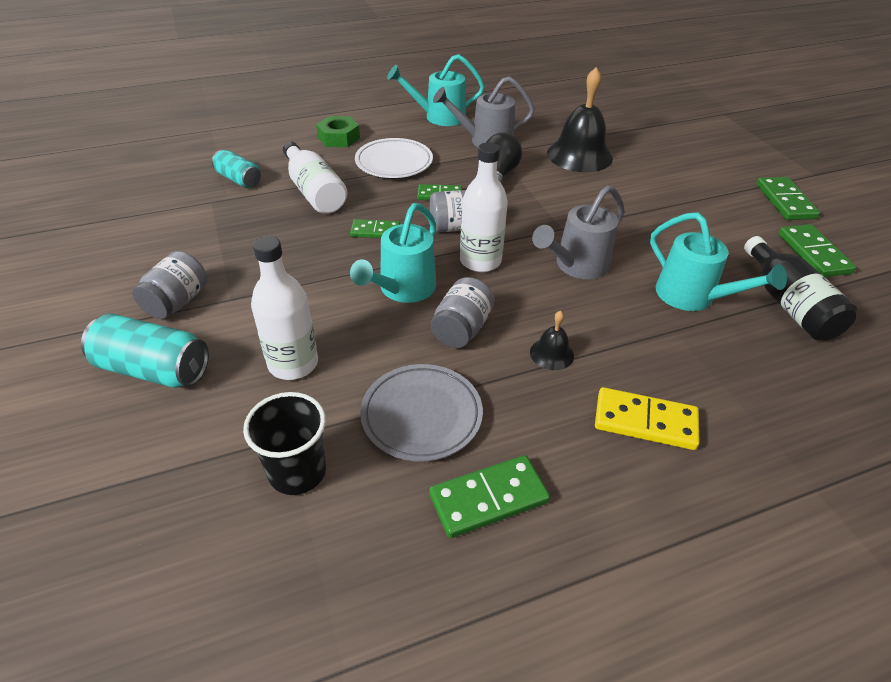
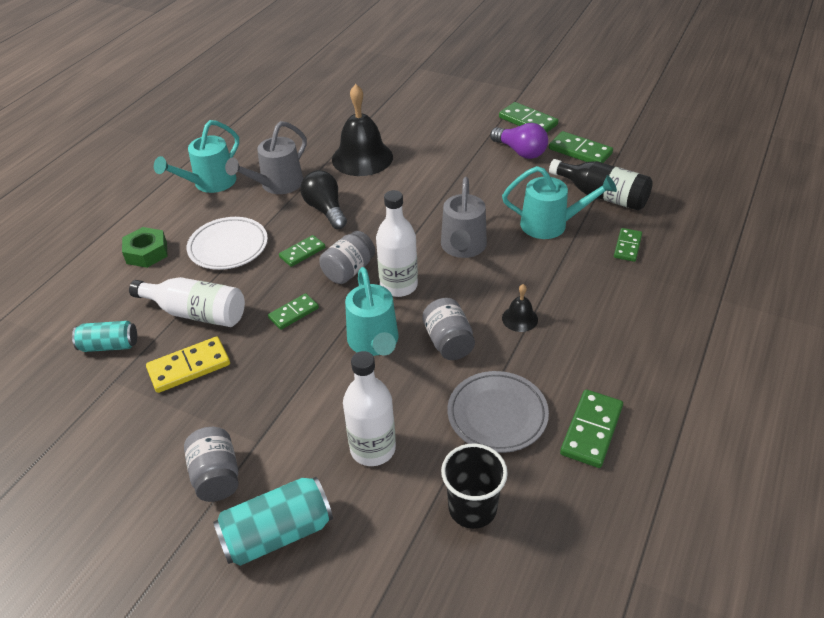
camera: 40 degrees left, 0 degrees up
(645, 421) = (613, 322): yellow domino -> yellow domino (189, 367)
(742, 221) = (520, 152): none -> purple light bulb
(757, 365) = (627, 246): none -> green domino

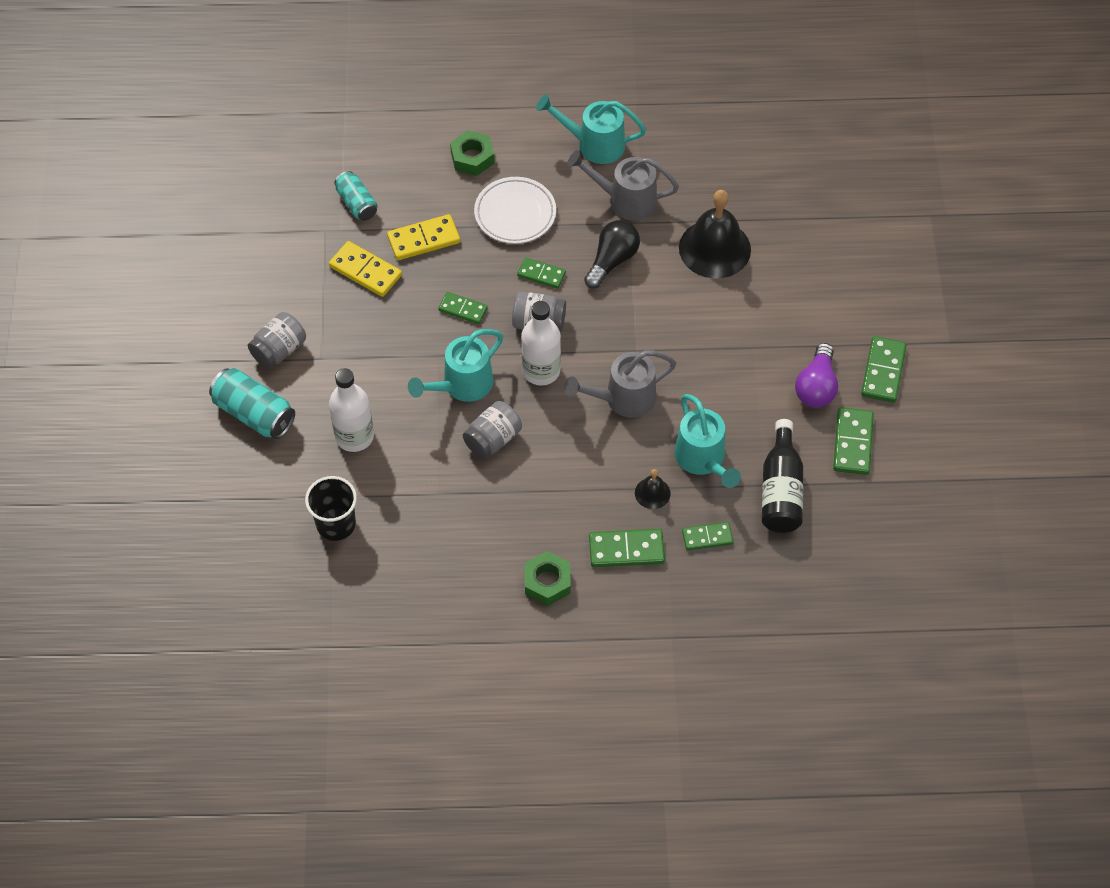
camera: 60 degrees right, 15 degrees up
(196, 313) = (423, 240): white bottle -> yellow domino
(497, 415) = (432, 506): grey plate -> none
(519, 318) = (552, 482): black bell -> black bell (652, 493)
(591, 430) = (451, 579): green domino -> green domino (626, 550)
(628, 359) = (547, 582): none -> green nut

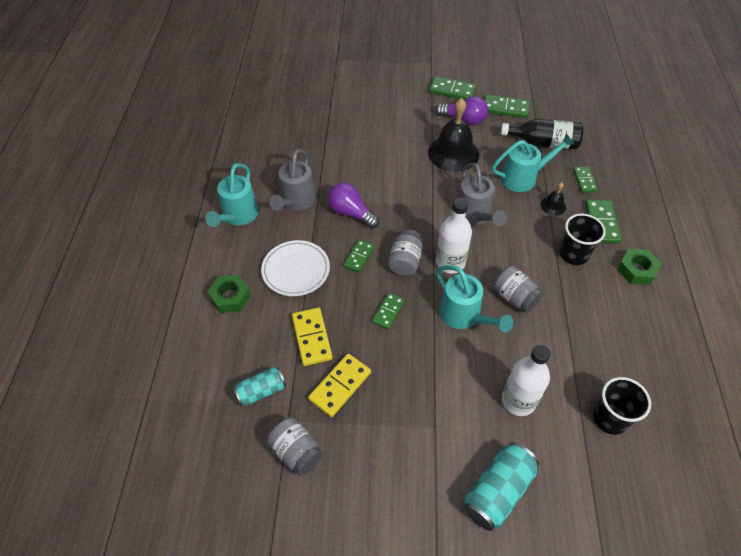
camera: 85 degrees left, 5 degrees down
(279, 350) = (424, 466): grey jar -> grey jar (296, 452)
(567, 510) = (573, 254): none -> black cup
(612, 260) = (351, 213): black light bulb -> purple light bulb
(714, 248) = (348, 157): black bell -> black bell (453, 153)

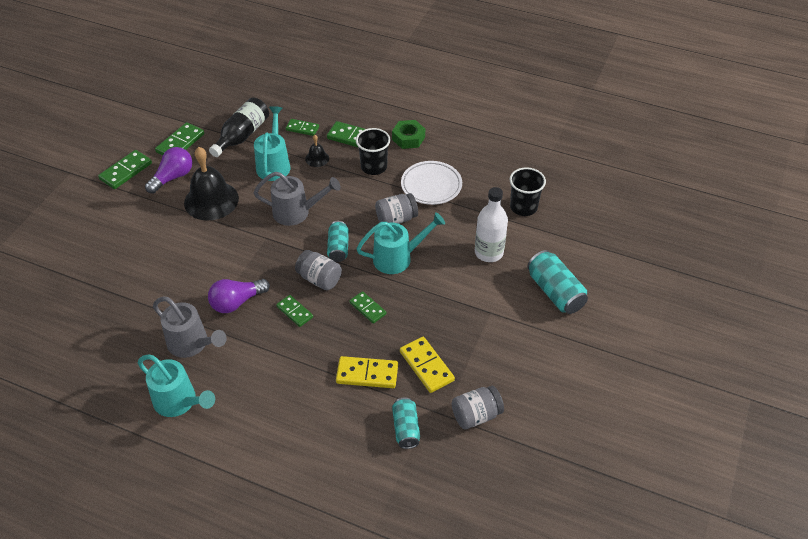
camera: 70 degrees left, 5 degrees down
(230, 297) = (285, 432): green nut -> none
(296, 270) = (283, 367): white plate -> white plate (431, 185)
(450, 262) = (338, 248): white bottle -> turquoise can

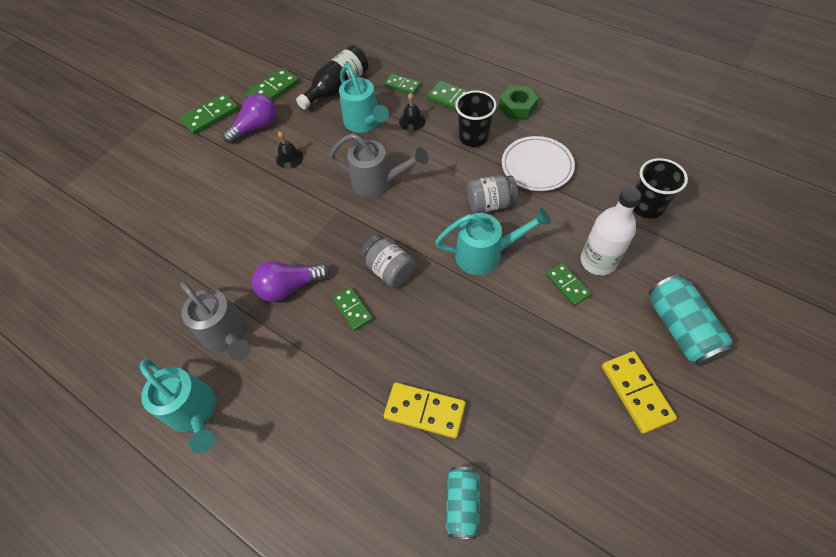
camera: 15 degrees right, 10 degrees up
(211, 200) = (289, 158): black bell -> black bell, size x0.46
(274, 164) = (365, 123): turquoise watering can -> turquoise watering can turned 135 degrees clockwise
(338, 248) = (417, 232): turquoise can -> none
(367, 308) = (439, 317): green domino -> green domino (567, 285)
(426, 366) = (501, 412): yellow domino -> yellow domino (636, 392)
(476, 415) = (559, 500): grey jar -> none

